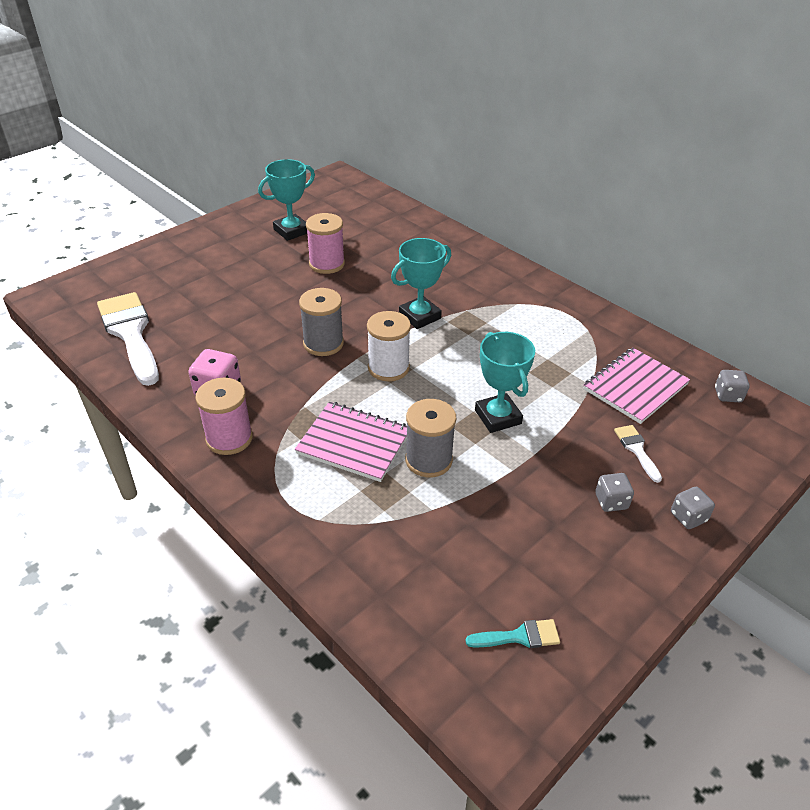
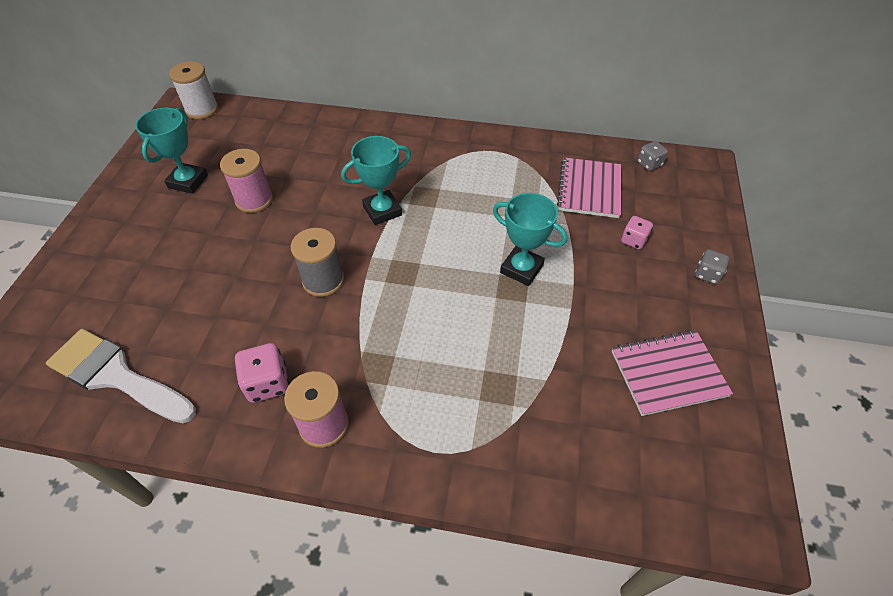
camera: 35 degrees left, 10 degrees up
(354, 443) = (435, 360): pink notebook -> pink notebook (668, 373)
(388, 368) = (400, 273): white spool -> white spool (202, 109)
(419, 316) = (382, 211): turquoise trophy -> turquoise trophy turned 45 degrees clockwise
(428, 460) = (506, 338): grey spool -> none
(519, 636) = (694, 442): turquoise brush -> none
(611, 501) = (654, 292): grey dice -> none
(636, 449) = (633, 240): white brush -> pink dice

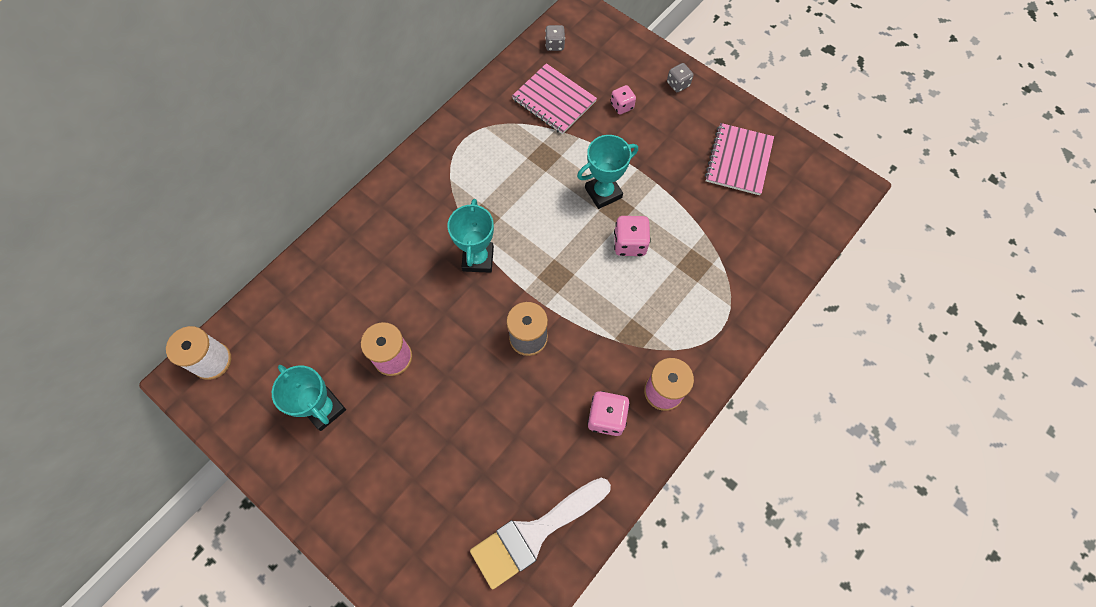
camera: 60 degrees left, 15 degrees up
(481, 316) = (629, 243): none -> pink dice

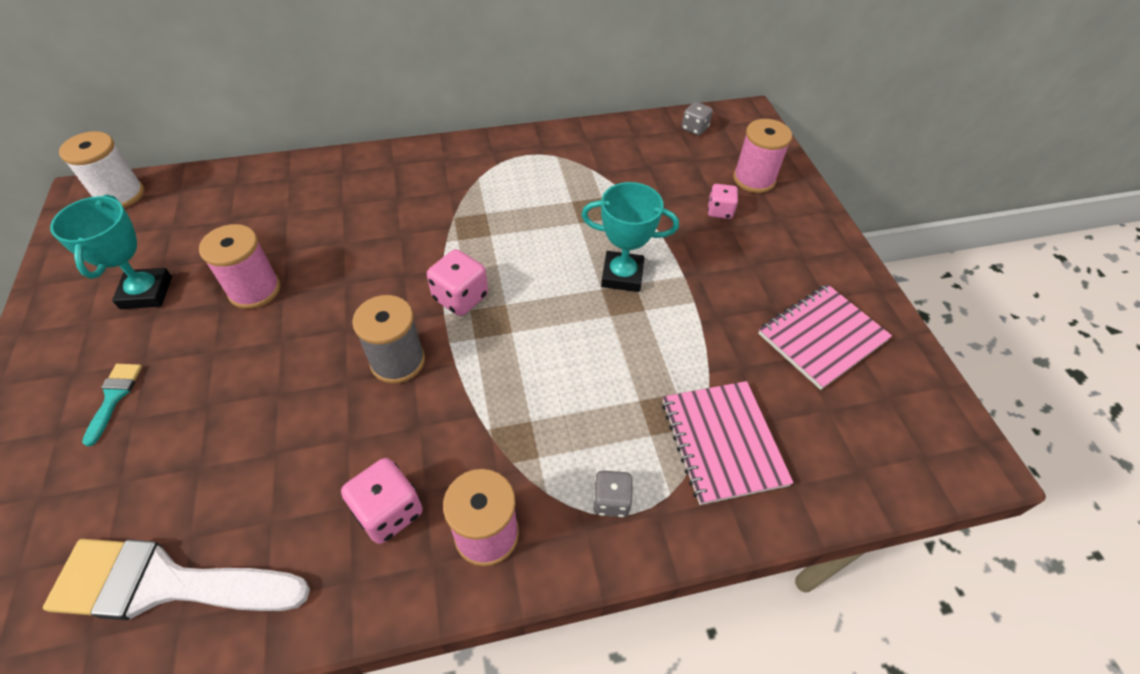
camera: 35 degrees right, 15 degrees down
(388, 478) = (114, 397): none -> turquoise brush
(478, 259) = (430, 257): turquoise trophy -> none
(554, 100) = (649, 170): pink notebook -> pink notebook (723, 442)
(623, 66) = (754, 179): none -> pink spool
(629, 243) = (604, 341): pink dice -> pink dice (460, 297)
(678, 84) = (805, 225): grey dice -> grey dice (611, 501)

